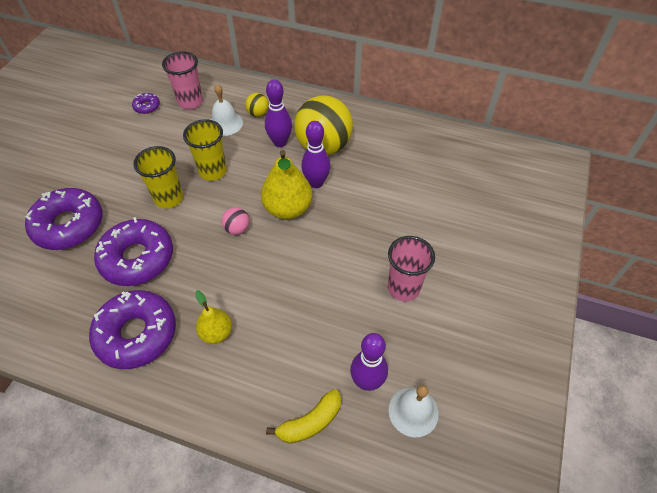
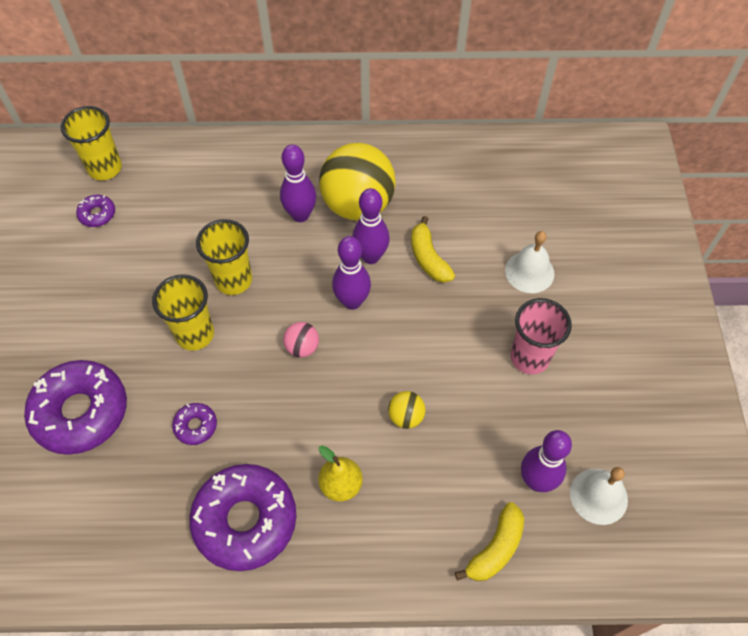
camera: 20 degrees left, 5 degrees up
(137, 258) = (196, 426): purple donut -> purple donut, size x0.44
(166, 81) = (105, 168): none -> yellow cup
(190, 102) = (154, 191): pink cup -> none
(225, 123) = (217, 208): white bell -> white bell (529, 272)
(258, 113) = (253, 182): yellow ball -> yellow ball (406, 417)
(288, 209) = (352, 301): yellow pear -> purple bowling pin
(358, 195) = (428, 258): none -> yellow banana

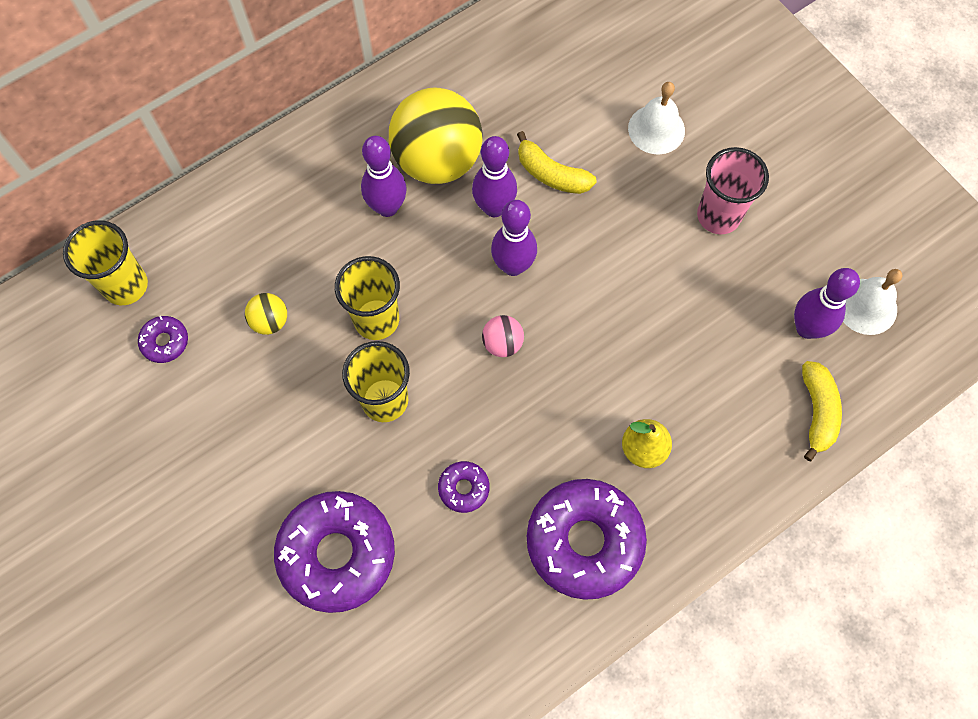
camera: 35 degrees left, 10 degrees up
(406, 417) = (652, 346): yellow ball -> yellow ball (270, 321)

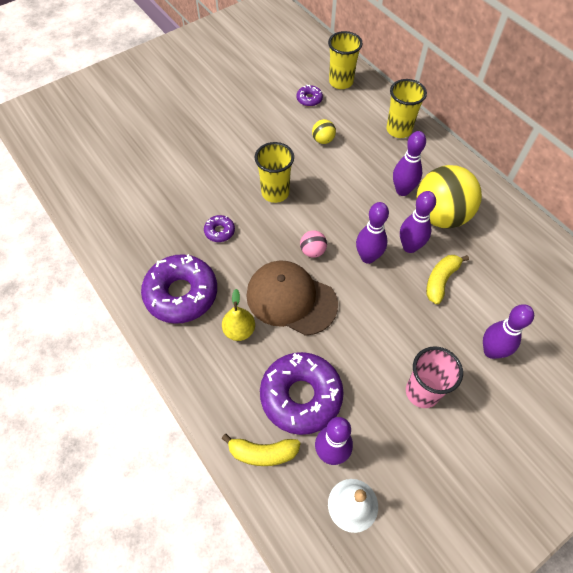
camera: 90 degrees right, 10 degrees down
(337, 553) = (187, 174): purple donut -> purple donut (301, 396)
(376, 319) = (326, 187): yellow cup -> yellow cup (399, 130)
(588, 375) = (291, 299): none -> brown cap
(656, 129) = (491, 351): white bell -> purple bowling pin

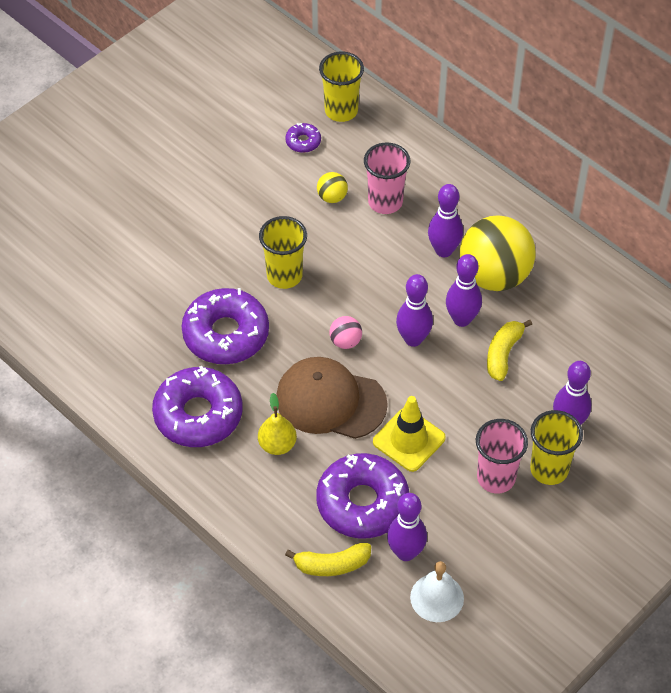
camera: 10 degrees left, 5 degrees down
(219, 231) = (226, 334): purple donut -> purple donut, size x2.25
(351, 344) = (409, 440): none -> yellow traffic cone
(362, 149) = (385, 202): none -> pink cup
(399, 130) = (428, 169): yellow cup -> yellow cup (549, 469)

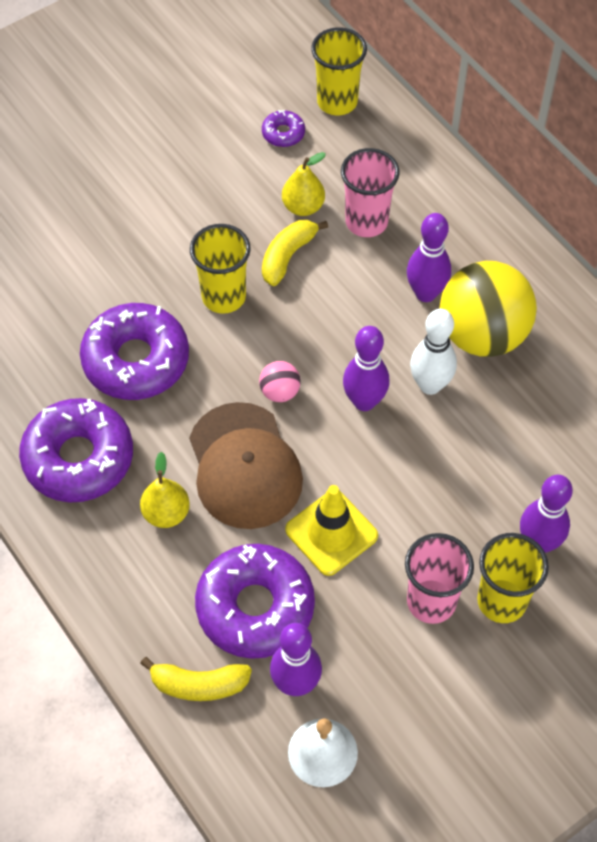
camera: 10 degrees right, 5 degrees up
(330, 401) = (244, 466): brown cap -> brown cap turned 135 degrees counterclockwise
(332, 197) = (303, 207): yellow ball -> yellow pear
(462, 319) = (430, 385): purple bowling pin -> white bowling pin
(503, 354) = (473, 438): yellow banana -> yellow banana (287, 256)

